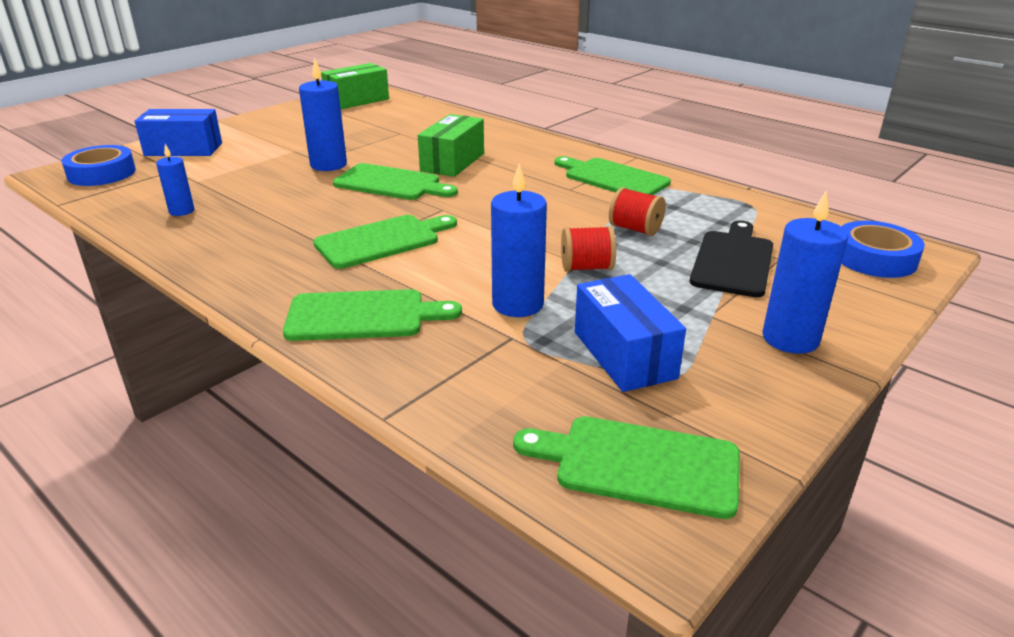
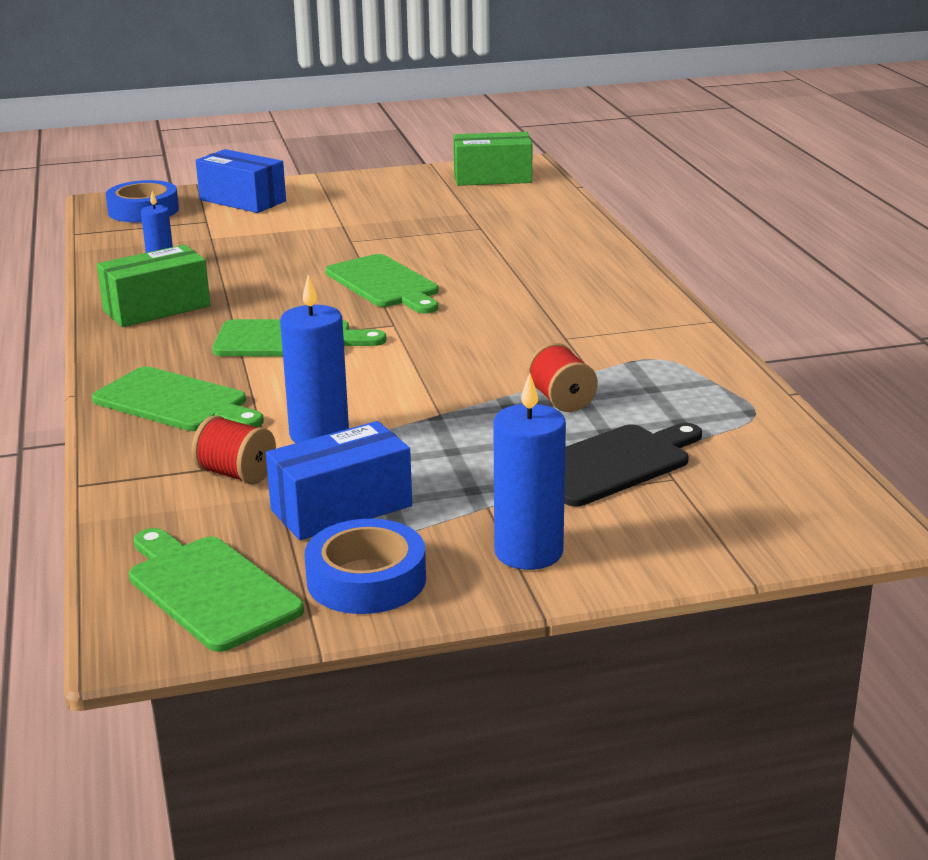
camera: 35 degrees right, 5 degrees down
(328, 165) = (353, 248): blue candle -> none
(452, 162) = (484, 275): green box -> green box (156, 308)
(586, 267) = (441, 422): red spool -> red spool (236, 474)
(612, 178) = (637, 338): green cutting board -> none
(624, 354) = (341, 508): blue box -> blue box turned 45 degrees clockwise
(874, 258) = (794, 514): blue tape -> blue tape (366, 579)

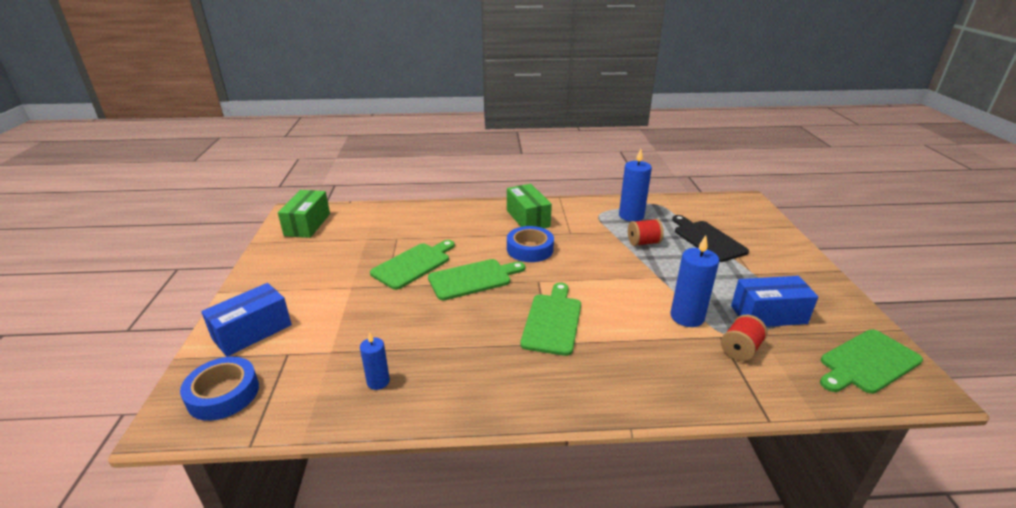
camera: 80 degrees left, 5 degrees up
(156, 308) = (474, 384): green box -> green box (528, 218)
(175, 402) = (645, 374): green cutting board -> green cutting board (413, 264)
(341, 508) = (768, 315): blue box -> blue box turned 75 degrees counterclockwise
(366, 579) = (834, 312): blue tape -> blue tape (530, 249)
(528, 552) = (792, 268): blue candle -> blue candle (631, 216)

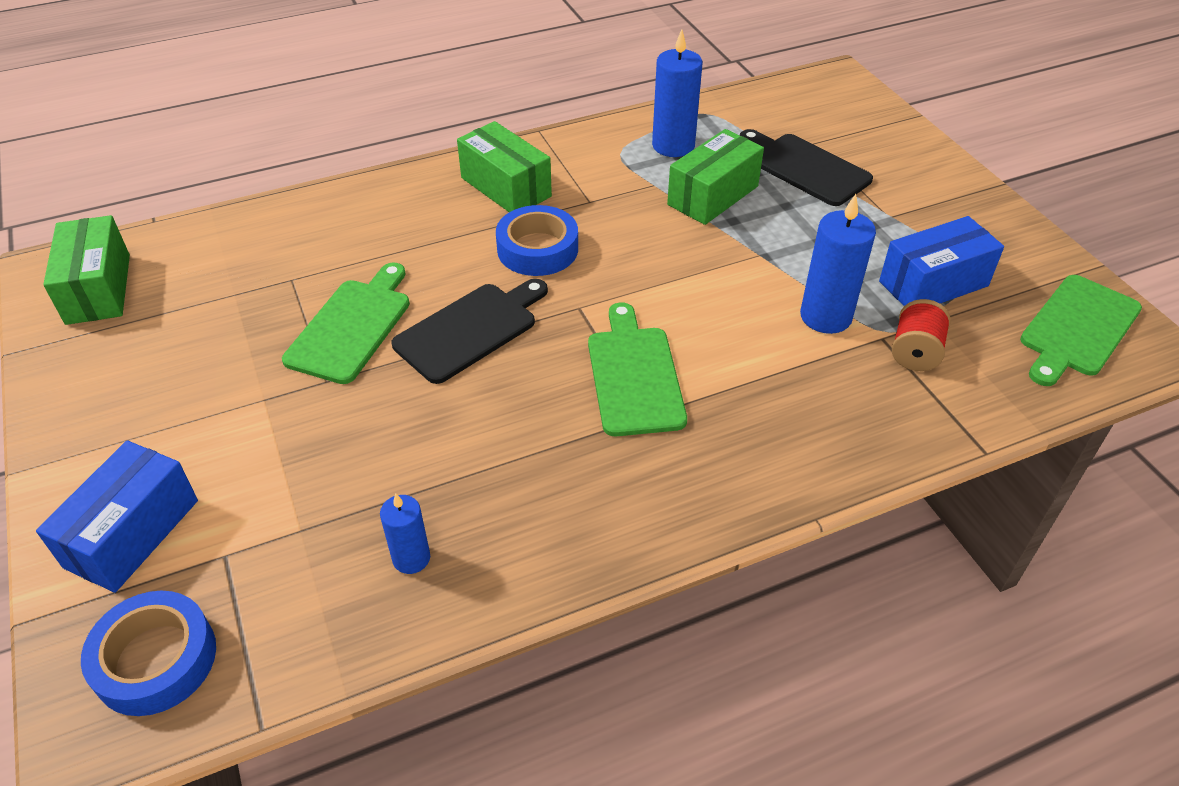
camera: 20 degrees left, 15 degrees up
(473, 279) = (470, 330): green cutting board -> black cutting board
(643, 243) = (713, 195): red spool -> green box

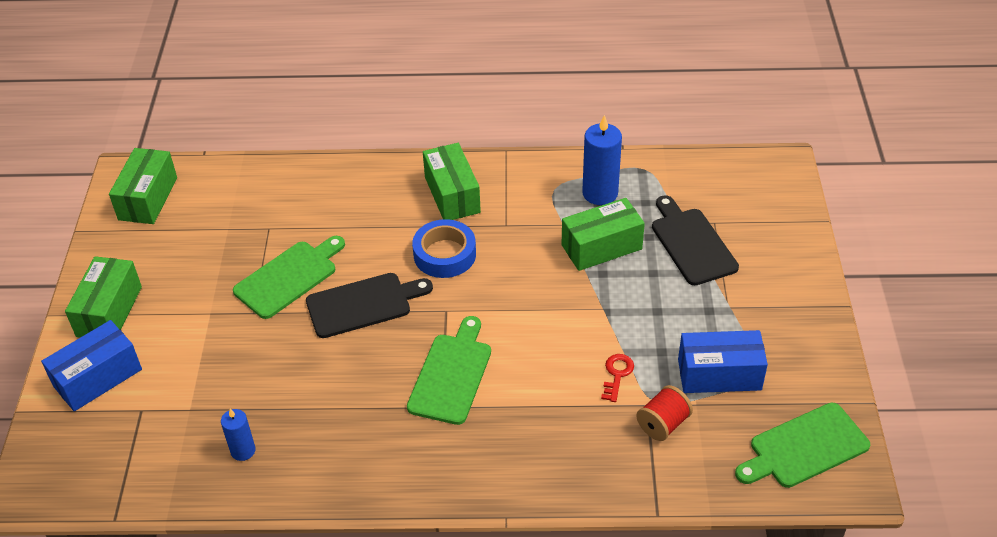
camera: 25 degrees right, 0 degrees up
(107, 440) = (109, 311): none -> green box
(155, 660) = (78, 459): blue tape -> none
(825, 316) = (617, 374): blue candle -> red key

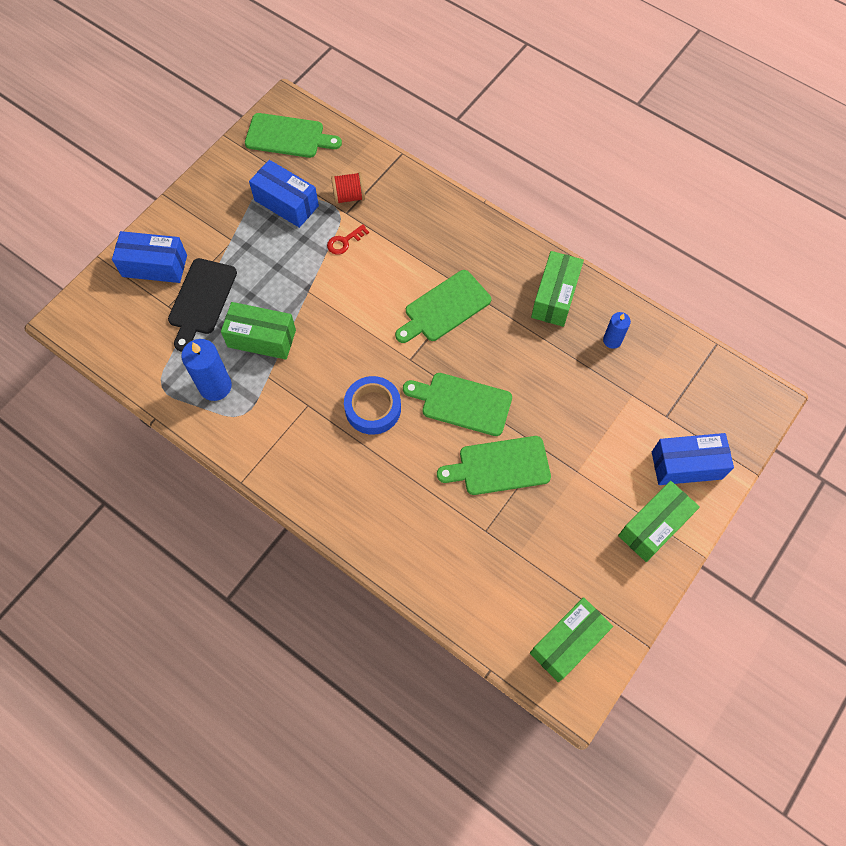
camera: 145 degrees left, 20 degrees up
(363, 304) = (462, 403): black cutting board -> green cutting board
(452, 195) = (321, 463): green box -> green box (555, 297)
(768, 243) = (154, 266): none -> blue box

